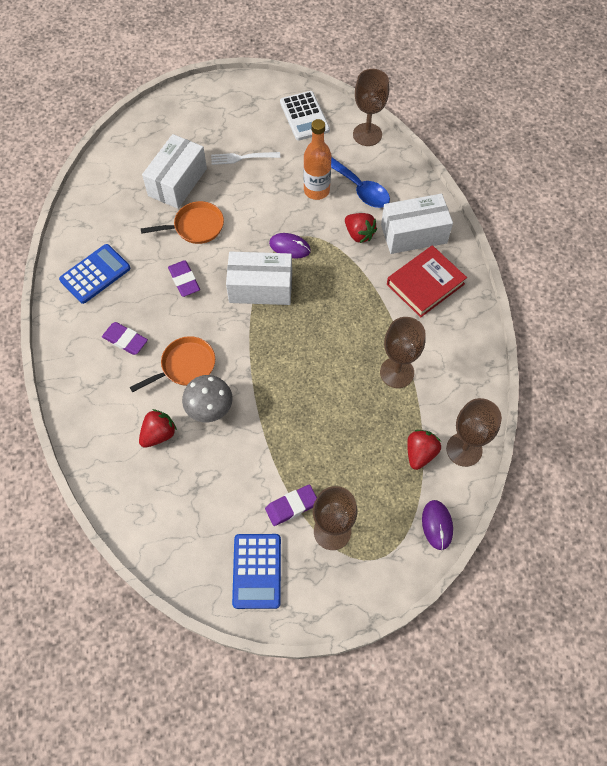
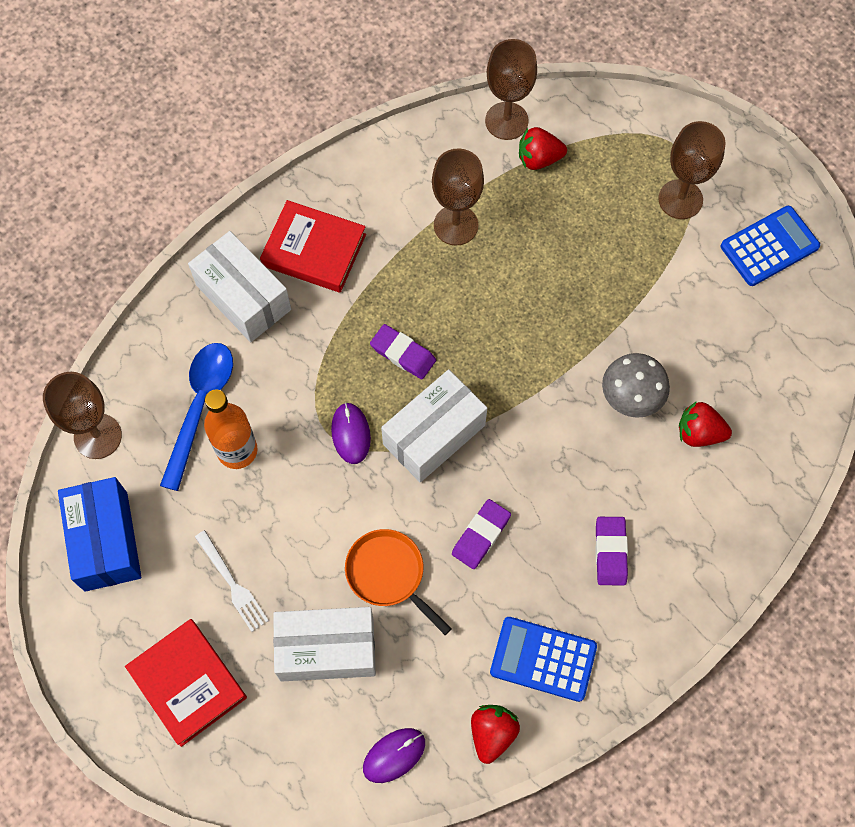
camera: 120 degrees left, 5 degrees up
(185, 366) = (597, 458): orange pan -> none
(205, 120) = (187, 683): none -> red book
(260, 287) = (434, 434): white box -> white box turned 75 degrees clockwise
(291, 506) = (682, 250): purple eraser -> purple eraser (403, 354)
(304, 116) = (106, 541): white calculator -> blue box
(359, 234) = (281, 361): red strawberry -> red strawberry (492, 733)
(437, 525) = (606, 110): purple mouse -> purple mouse (394, 755)

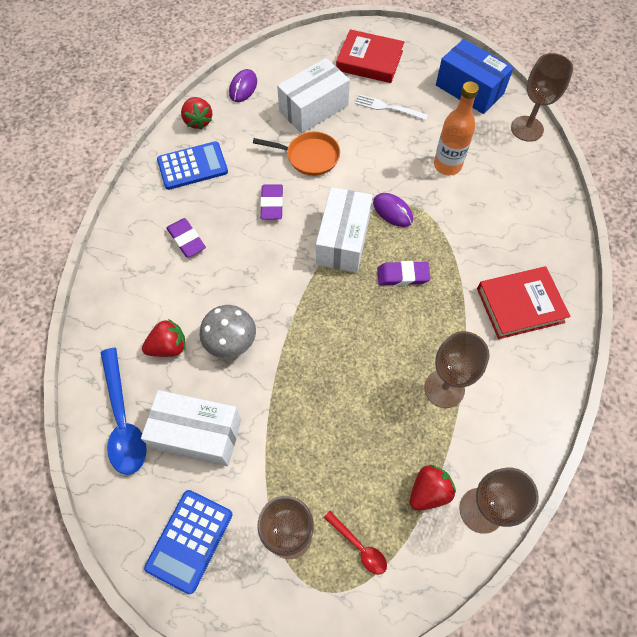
camera: 145 degrees right, 5 degrees down
(200, 407) = (490, 174): blue spoon -> blue spoon (123, 420)
(243, 297) = (531, 247): white box -> white box (197, 434)
(628, 158) = (359, 546): none -> red spoon

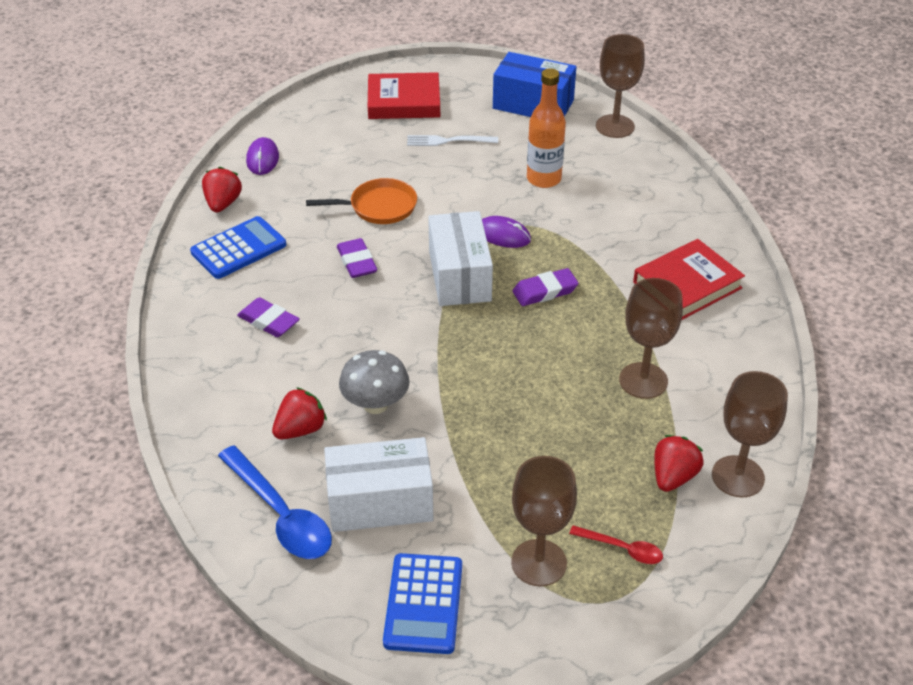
camera: 20 degrees left, 20 degrees down
(198, 121) = (223, 203): red strawberry -> red strawberry turned 135 degrees counterclockwise
(313, 108) = (360, 160): white box -> none

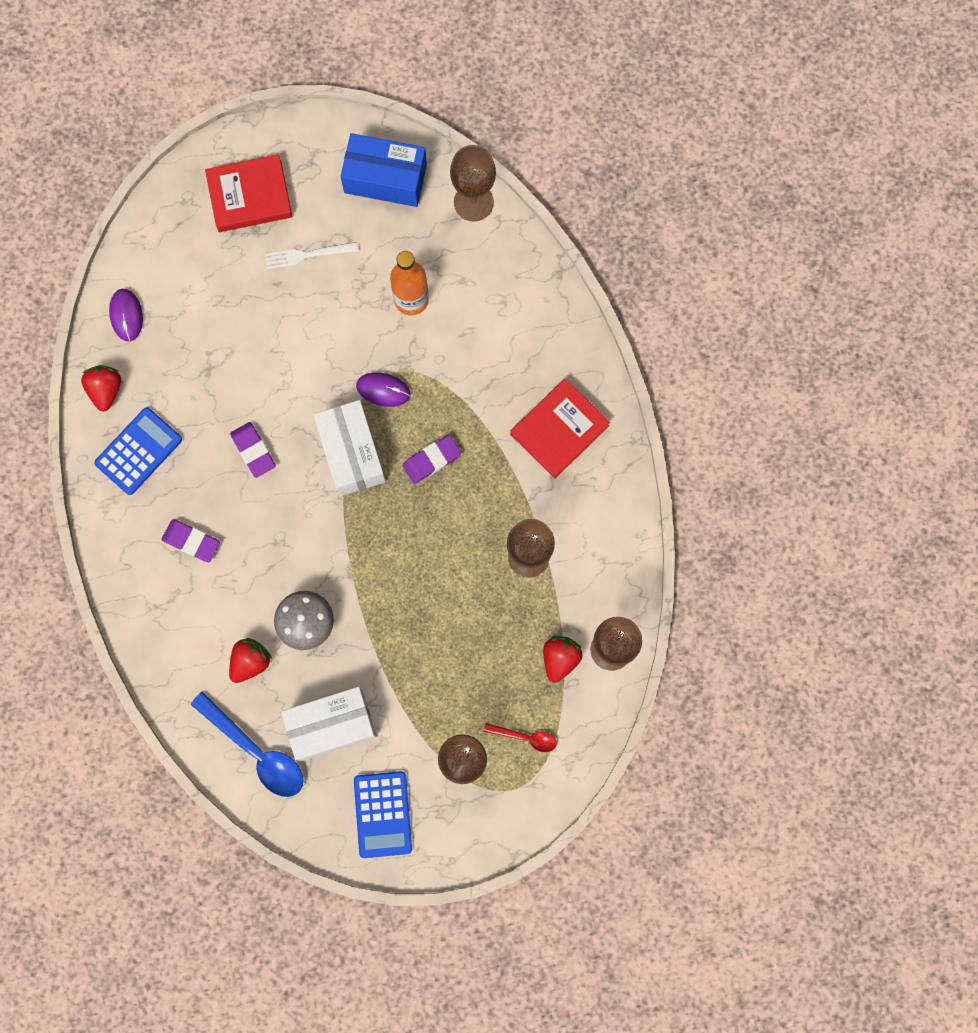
camera: 10 degrees left, 35 degrees up
(378, 207) = (257, 369): orange pan -> none

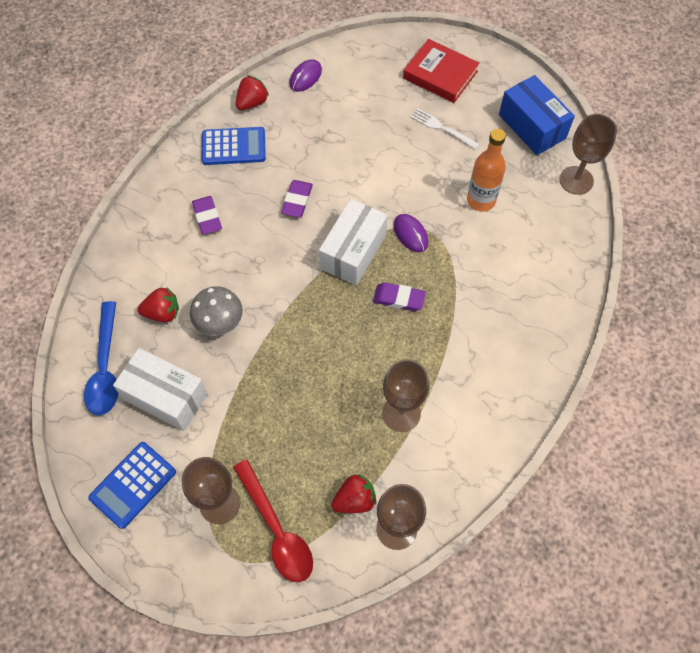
camera: 45 degrees right, 15 degrees down
(525, 737) = (276, 529): red spoon -> red spoon, size x1.91
(559, 430) = (502, 354): red book -> none

